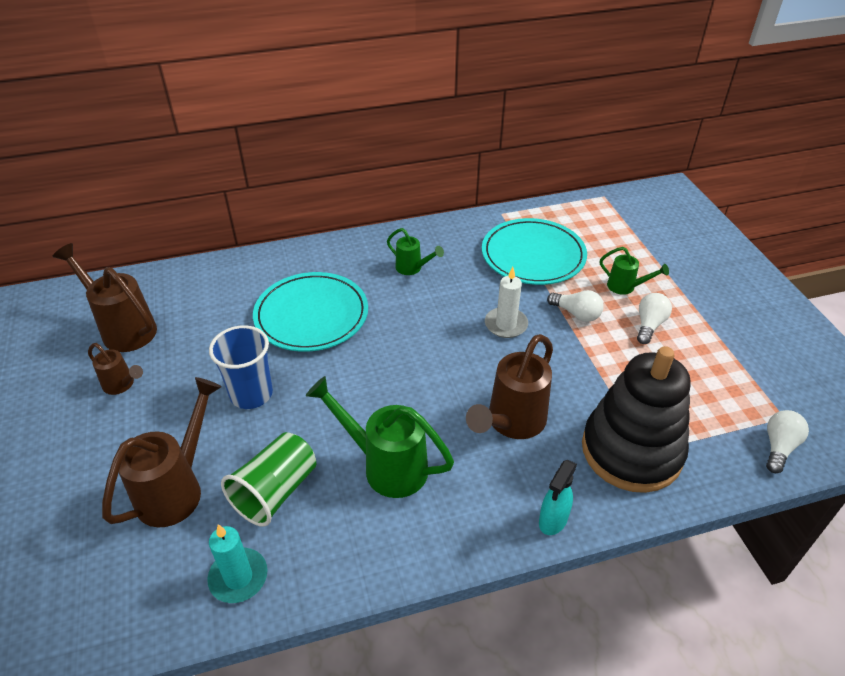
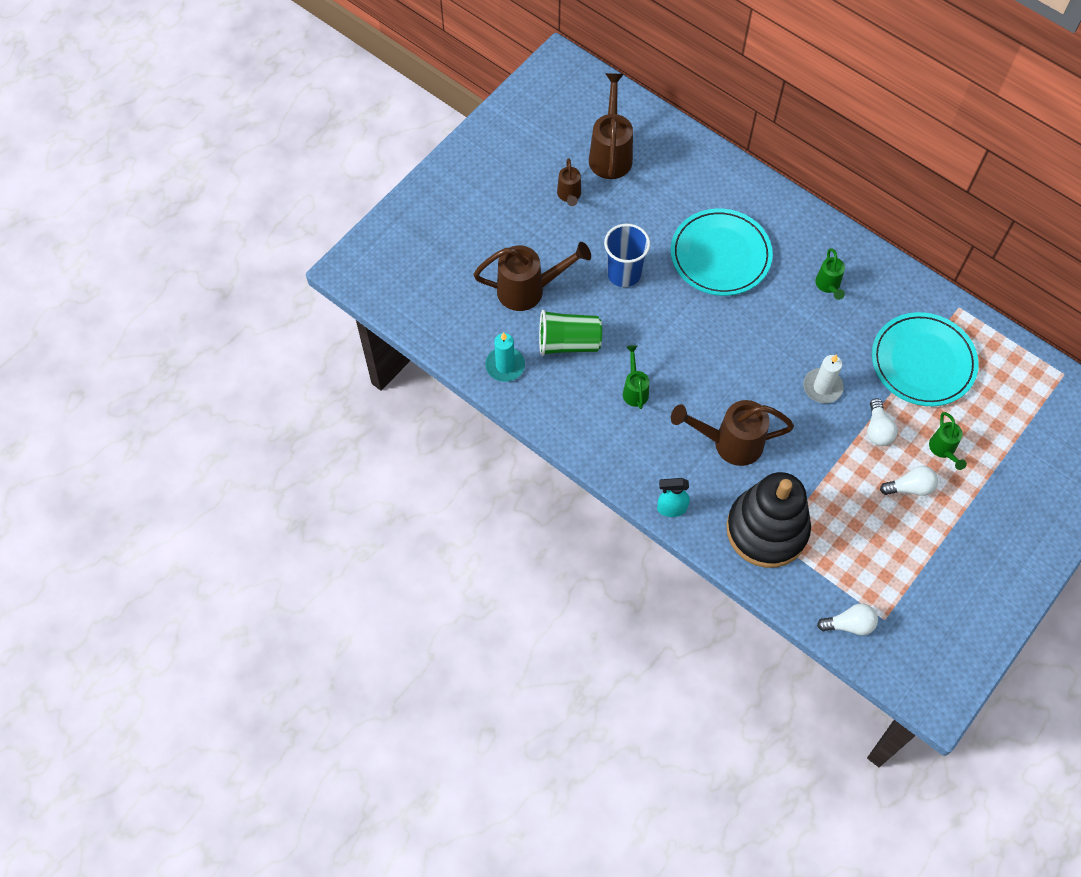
camera: 55 degrees right, 20 degrees up
(385, 465) = (634, 390): green watering can -> green watering can, size x0.55

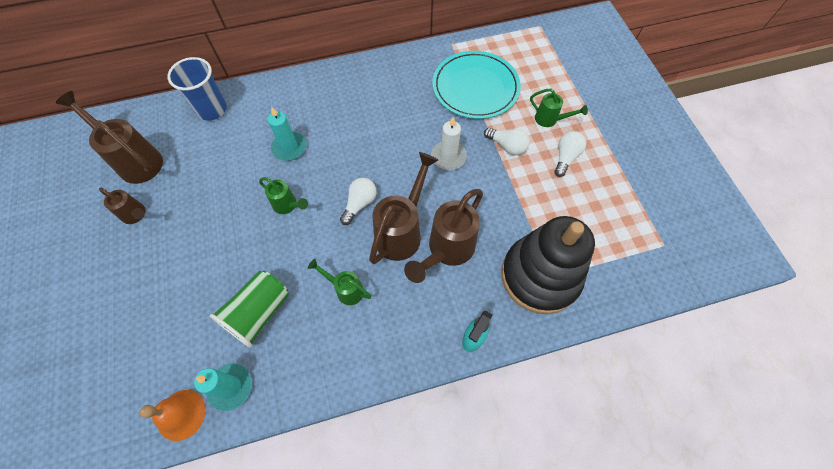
camera: 55 degrees left, 0 degrees up
(464, 349) = (181, 414): none -> orange bell
(529, 290) = (182, 309): brown watering can -> brown watering can (402, 231)
(624, 273) = (240, 223): blue cup -> blue cup (212, 109)
(720, 255) = (289, 148): turquoise plate -> turquoise candle
(828, 286) = (374, 101): green watering can -> green watering can (288, 206)
(849, 624) = (656, 272): white light bulb -> white light bulb (360, 204)

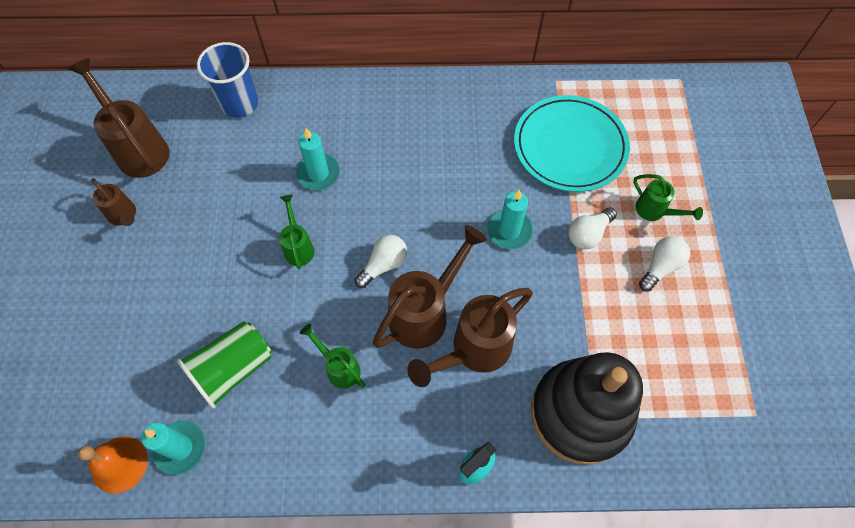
camera: 15 degrees right, 0 degrees up
(288, 206) = (298, 246): green watering can -> green watering can turned 150 degrees counterclockwise
(448, 157) = (509, 230): white candle -> turquoise candle
(507, 146) = (588, 234): white light bulb -> white light bulb turned 90 degrees clockwise

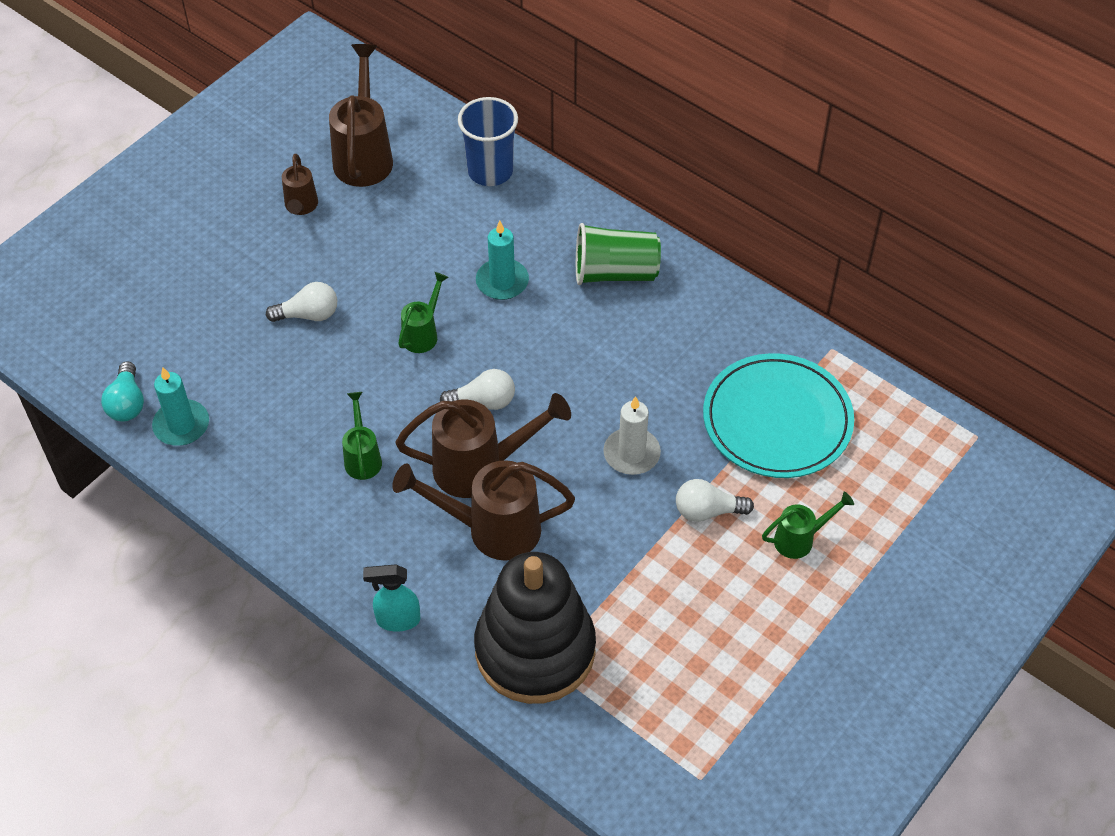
camera: 40 degrees right, 10 degrees down
(119, 464) = (127, 403): orange bell -> turquoise light bulb
(233, 369) = (276, 395): green cup -> green cup (615, 273)
(509, 230) = (631, 453): turquoise candle -> white candle
(655, 211) = (800, 539): green watering can -> green watering can turned 105 degrees counterclockwise
(660, 267) = (749, 590): white light bulb -> white light bulb (308, 315)

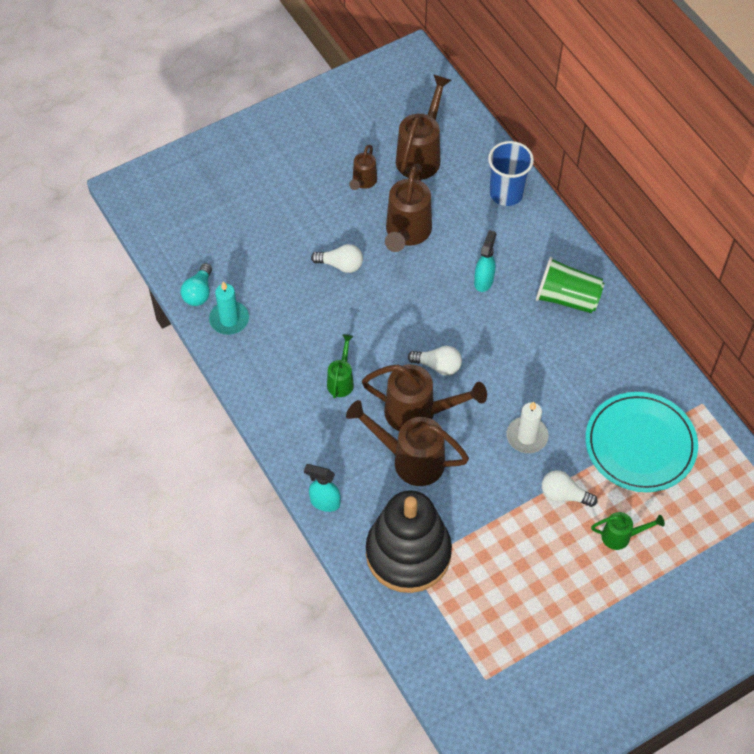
camera: 20 degrees right, 5 degrees up
(381, 254) = (406, 234): none -> brown watering can
(423, 333) = (414, 303): green watering can -> none
(502, 282) = (484, 281): turquoise candle -> turquoise spray bottle

